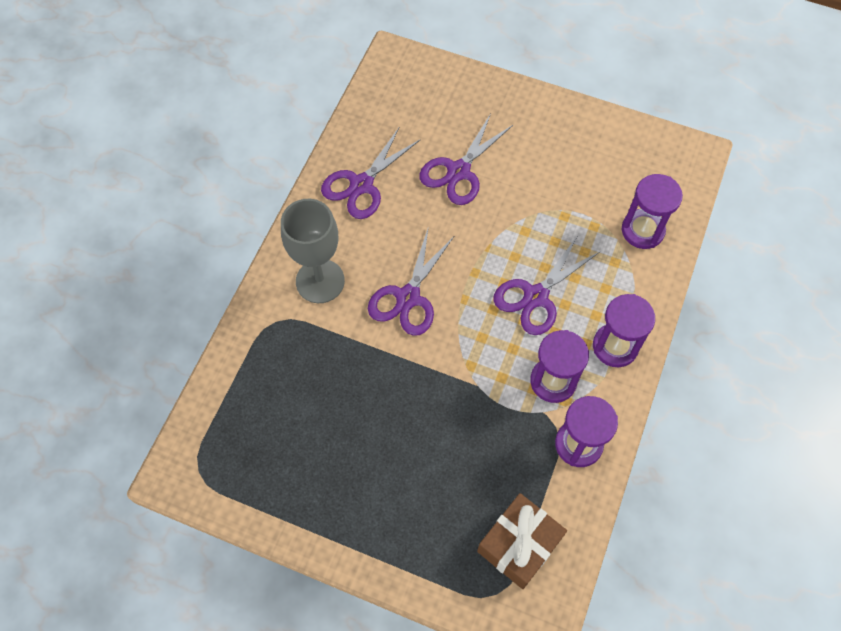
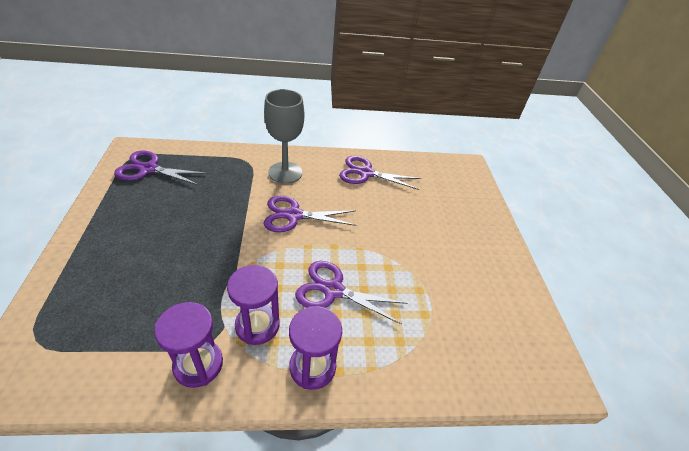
camera: 60 degrees right, 20 degrees down
(458, 171) = (411, 216): purple scissors -> purple scissors (148, 169)
(519, 544) = (86, 344): brown gift -> none
(642, 230) = (446, 355): purple hourglass -> none

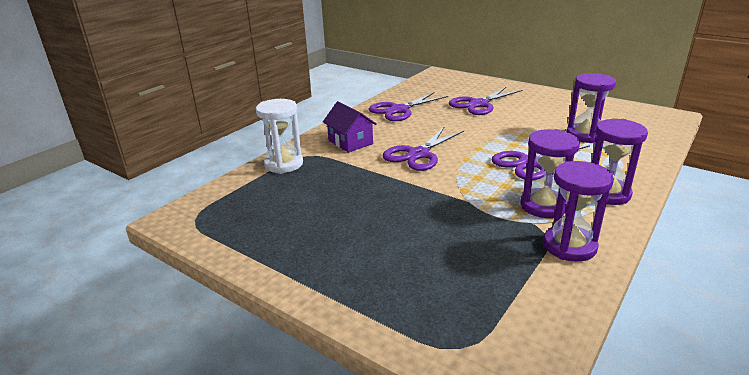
camera: 45 degrees left, 15 degrees down
(148, 169) = (235, 214): purple scissors -> purple scissors (478, 104)
(227, 158) = (284, 164): none -> white hourglass
(285, 173) = (350, 142): grey goblet -> purple house
(429, 314) = (585, 135): none -> purple hourglass

